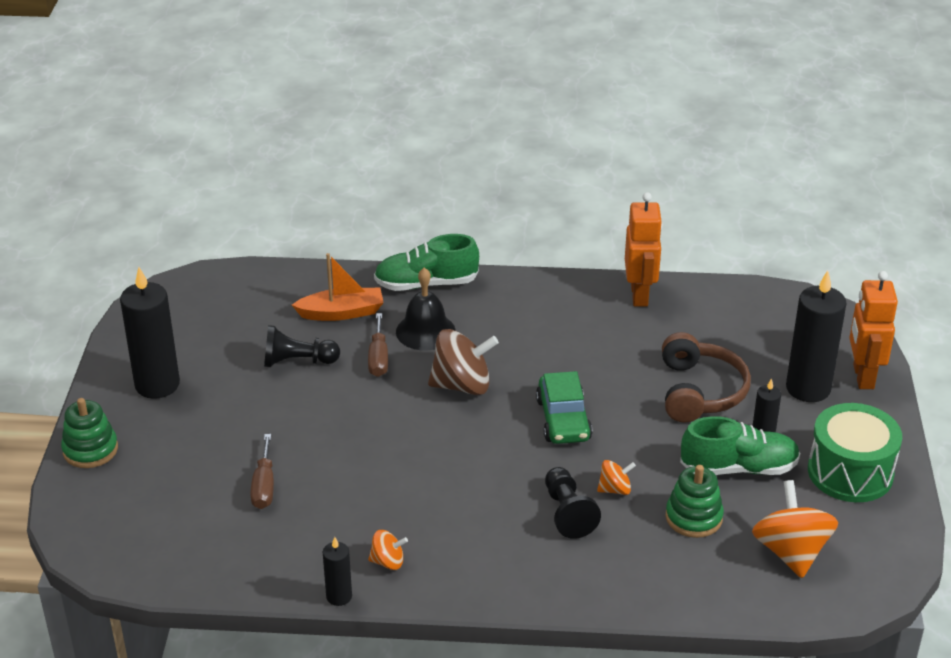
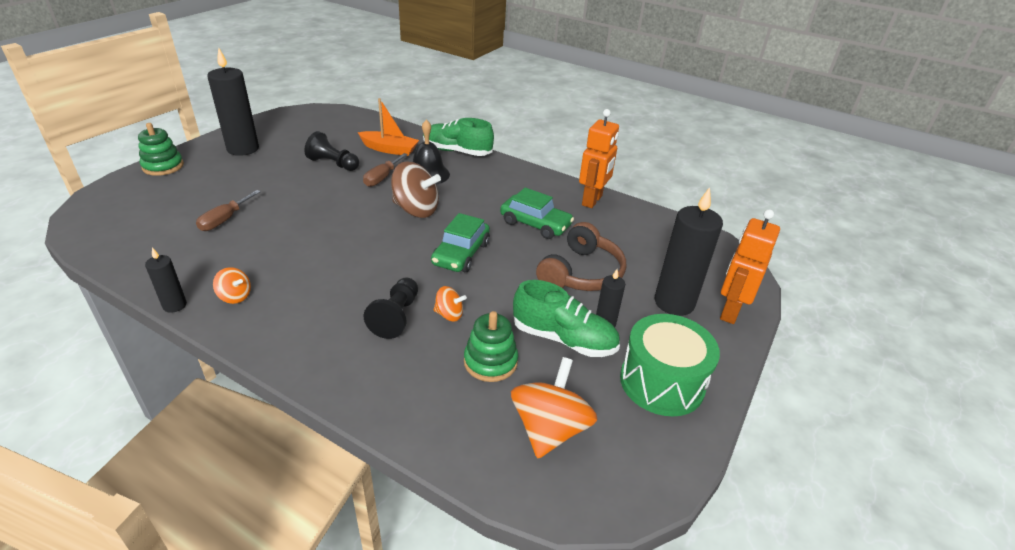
camera: 25 degrees right, 0 degrees up
(606, 351) = (535, 224): none -> green car

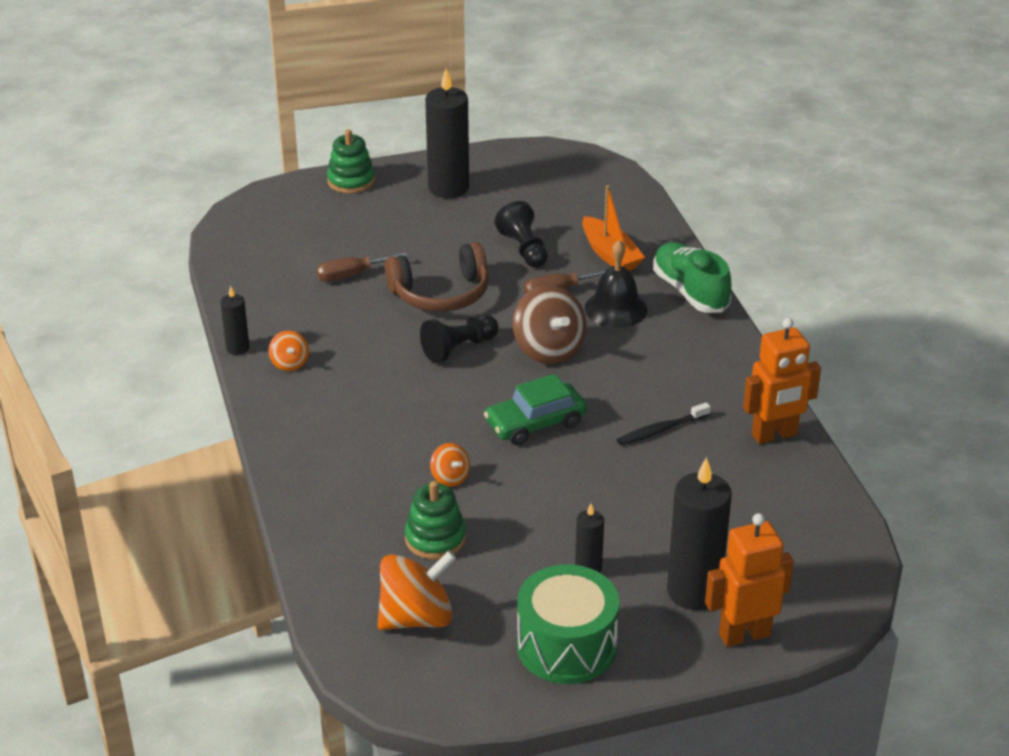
camera: 45 degrees right, 0 degrees up
(396, 317) = (401, 454): black pawn -> black pawn (458, 348)
(535, 224) = (661, 430): green car -> black toothbrush
(564, 339) = (527, 558): green shoe -> none
(581, 273) = (636, 509): brown headphones -> brown headphones (441, 293)

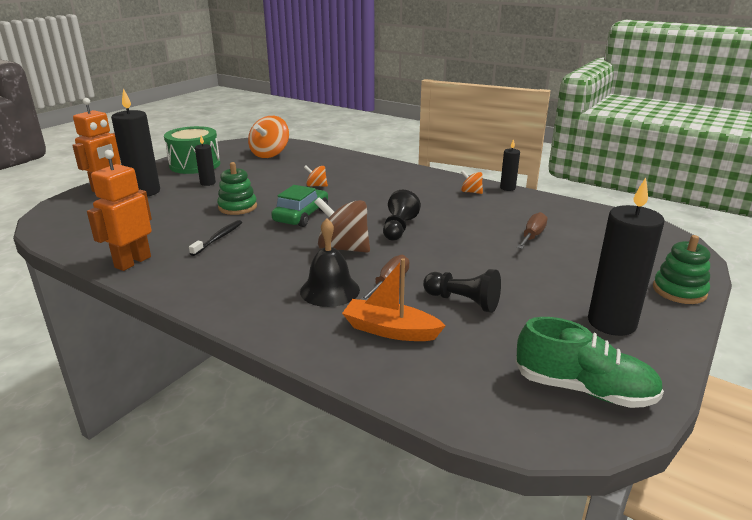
camera: 140 degrees right, 10 degrees down
(435, 538) = (293, 170): green stacking toy -> green stacking toy (237, 207)
(441, 293) = (462, 249): brown headphones -> none
(690, 291) = (282, 330): green shoe -> green shoe (584, 389)

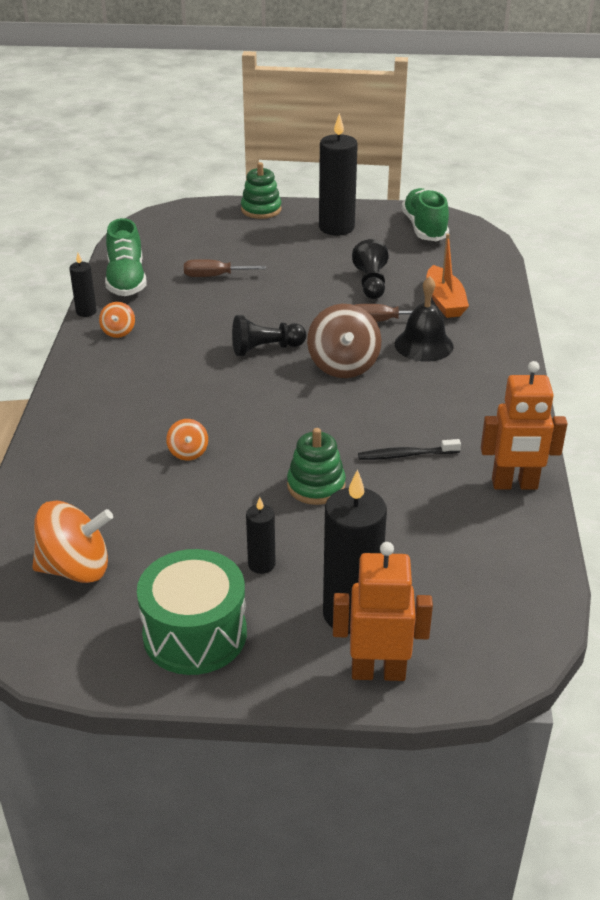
camera: 120 degrees left, 10 degrees up
(301, 215) = (293, 423): green car -> none
(548, 206) = (126, 280): none -> green shoe

